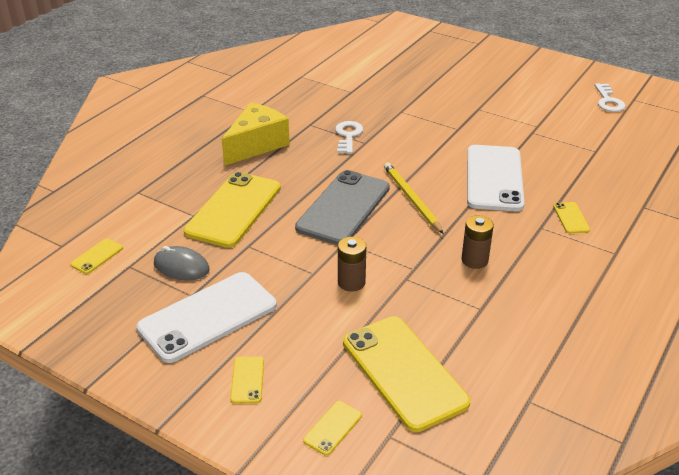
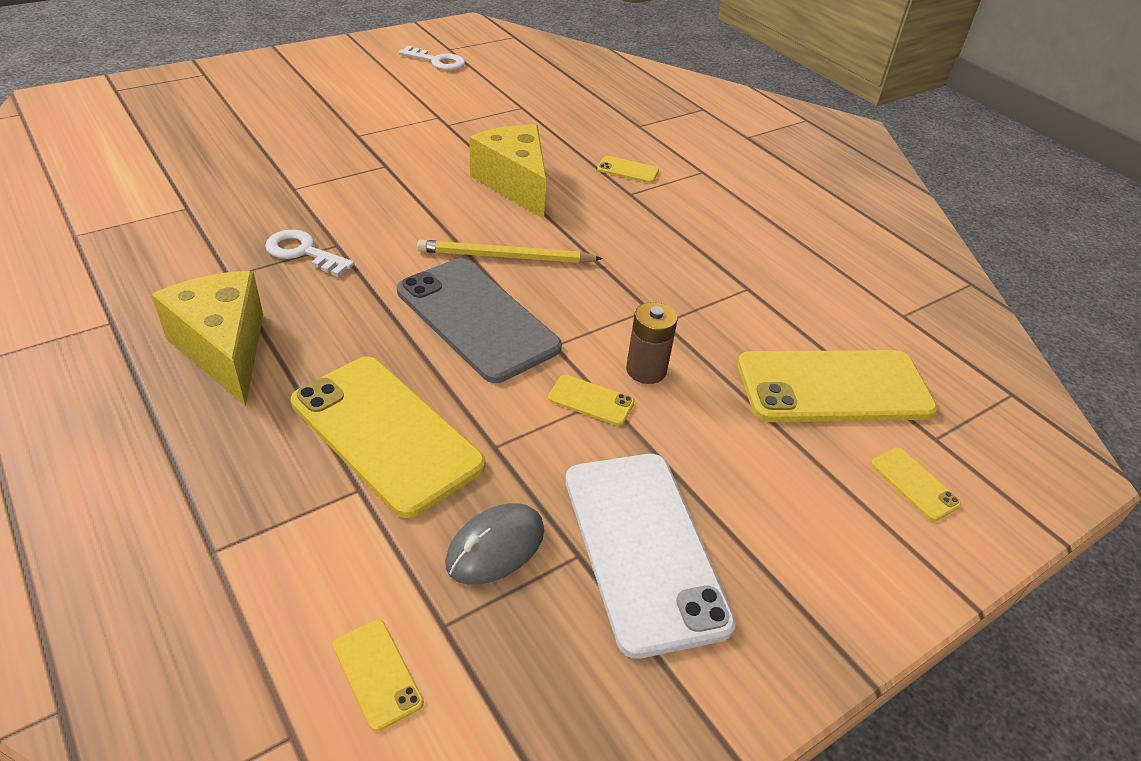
camera: 70 degrees left, 5 degrees up
(247, 380) = (802, 543): yellow phone -> yellow phone (591, 400)
(474, 260) = (660, 259): brown battery -> none
(494, 178) = (515, 184): white phone -> yellow cheese

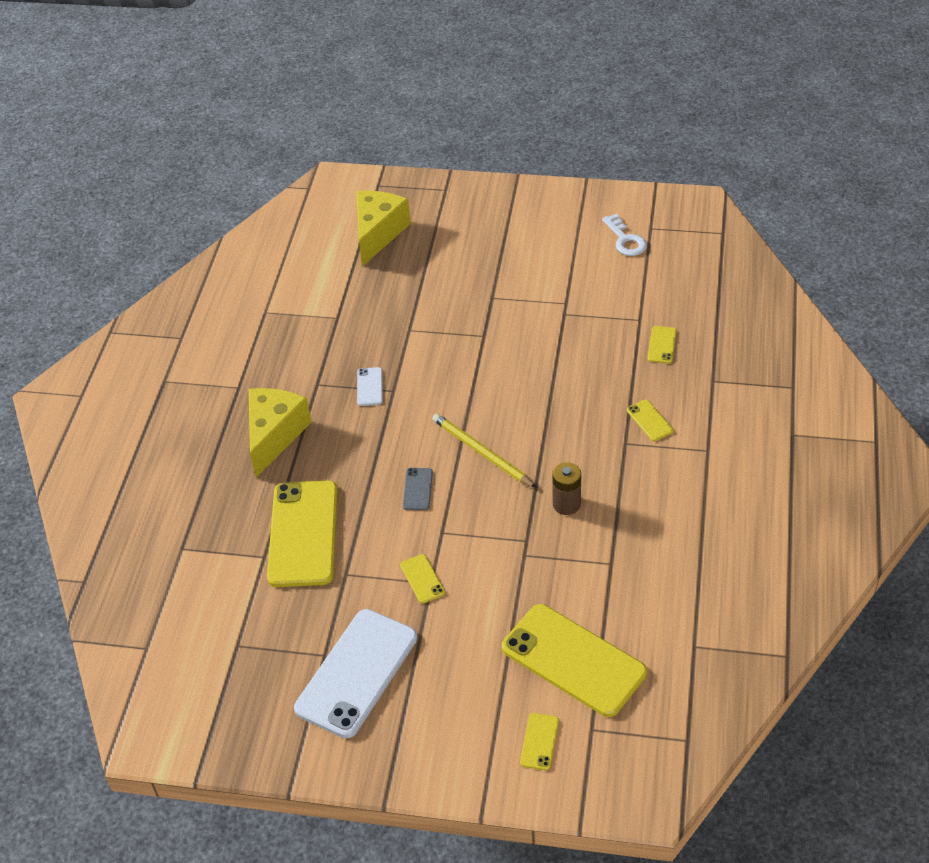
camera: 50 degrees right, 5 degrees up
(303, 252) = (370, 387): white key -> white phone
(377, 673) = (195, 646): yellow phone -> yellow phone (662, 345)
(477, 319) = (417, 489): grey phone -> grey phone, size x0.42
(495, 547) = (293, 625): grey mouse -> none
(515, 184) = (552, 394): yellow cheese -> yellow cheese (378, 233)
(646, 370) = (474, 579): brown battery -> brown battery (566, 504)

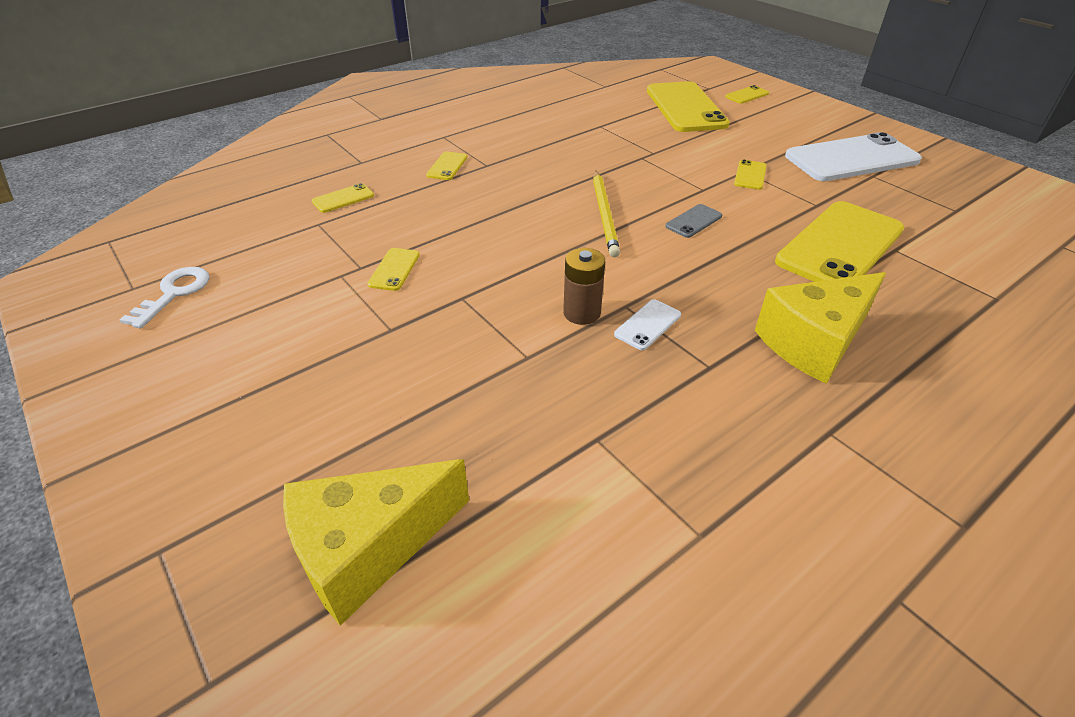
camera: 140 degrees left, 5 degrees down
(544, 325) = (394, 269): none -> yellow phone
(566, 504) = (584, 159): brown battery -> brown battery (581, 313)

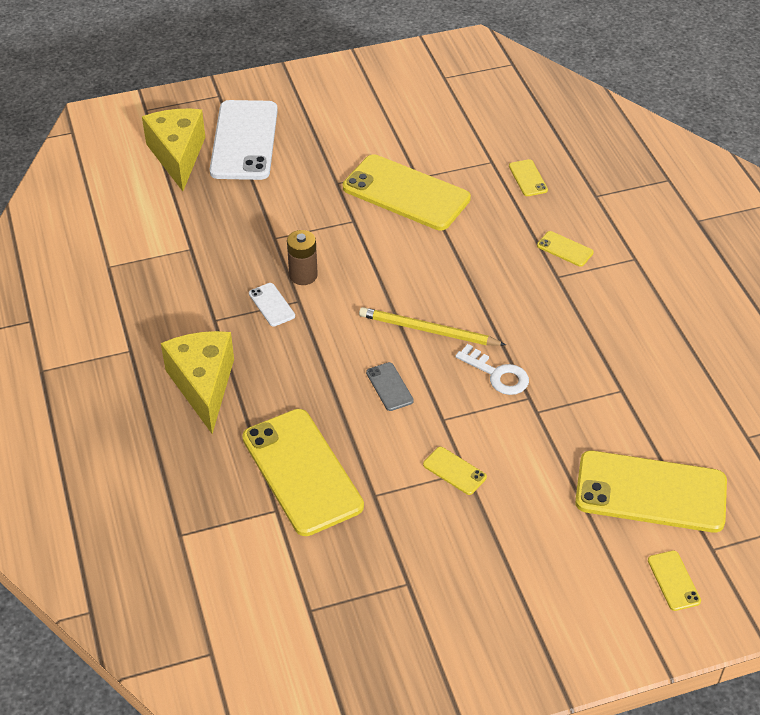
camera: 110 degrees right, 5 degrees up
(174, 293) = (428, 94): white key -> white key (497, 374)
(394, 269) = (406, 193): yellow phone -> yellow phone, size x2.37
(851, 158) = (453, 587): white phone -> white phone (244, 140)

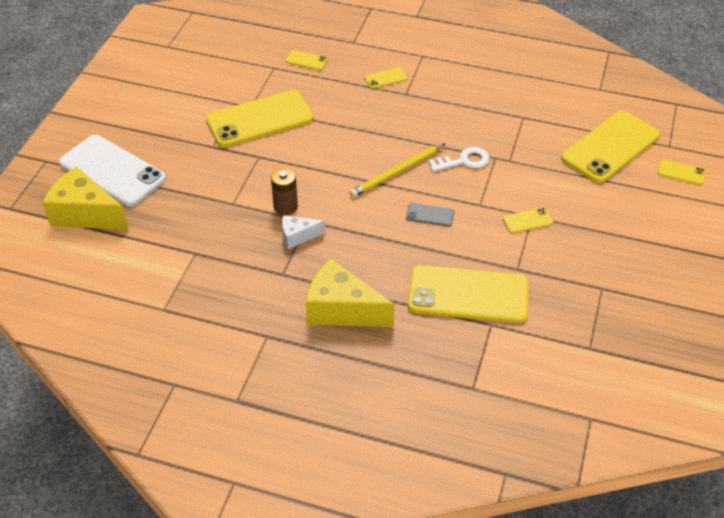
camera: 55 degrees left, 0 degrees up
(271, 305) = (298, 236): white phone -> white cheese

